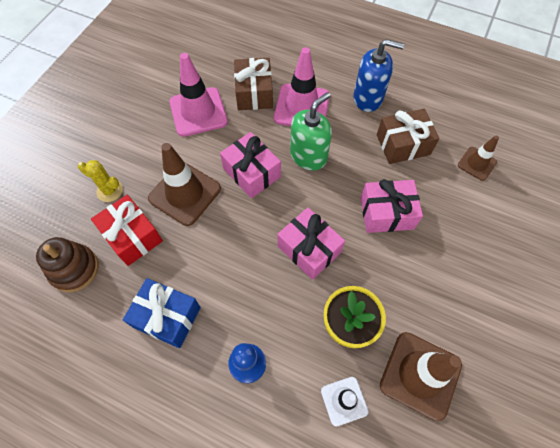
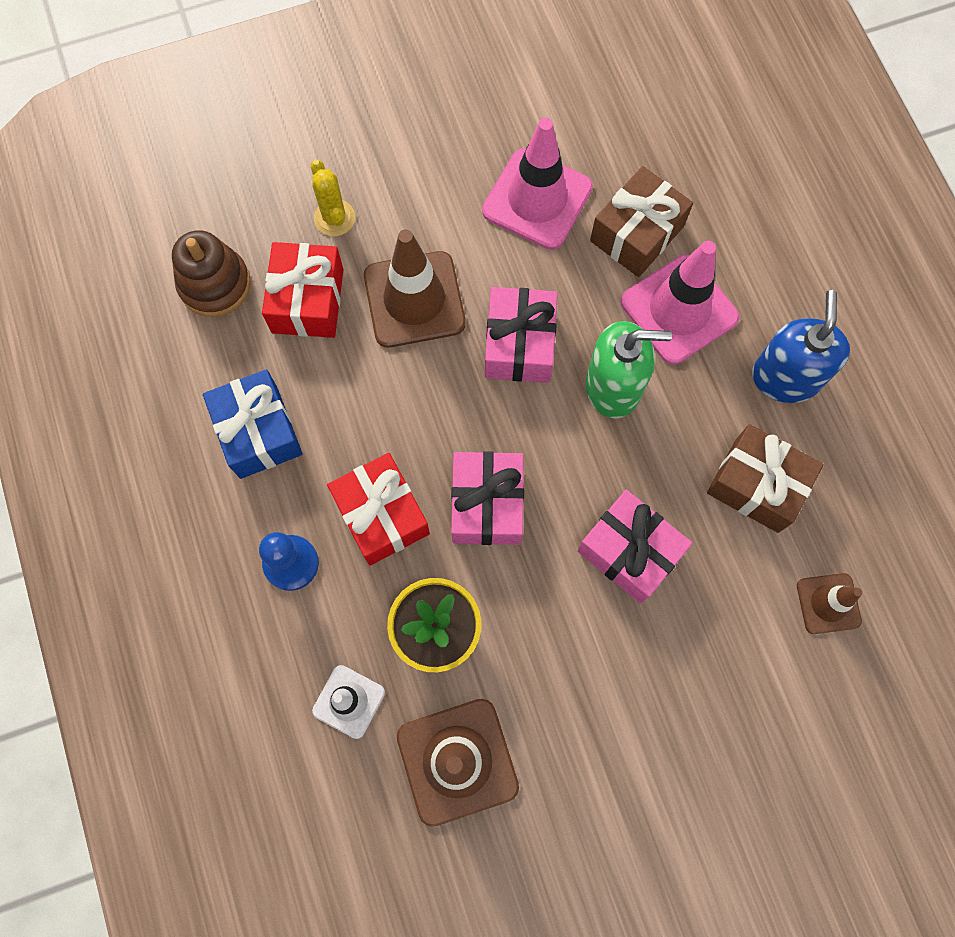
camera: 45 degrees right, 10 degrees up
(267, 298) = (381, 515): none -> red gift
(368, 98) = (785, 377): blue soap dispenser -> blue soap dispenser turned 135 degrees counterclockwise

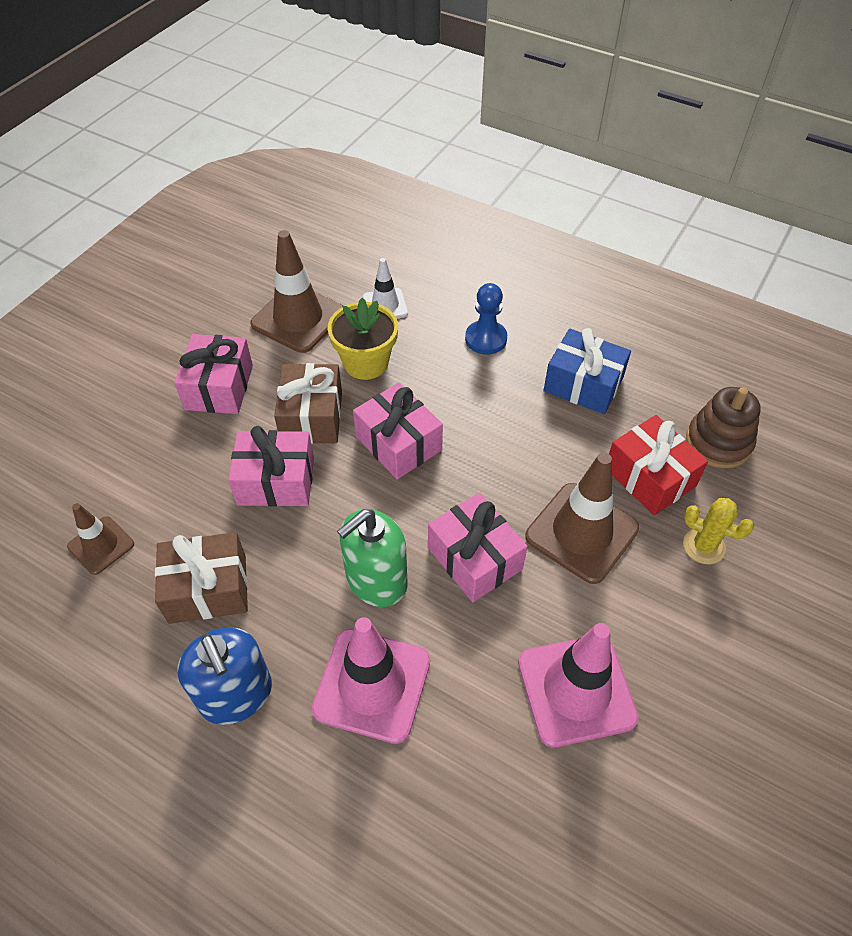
camera: 140 degrees right, 20 degrees down
(381, 515) = (459, 394): red gift -> none
(610, 721) = (219, 387): none -> pink gift
(636, 233) = (465, 728): brown gift -> brown gift (312, 417)

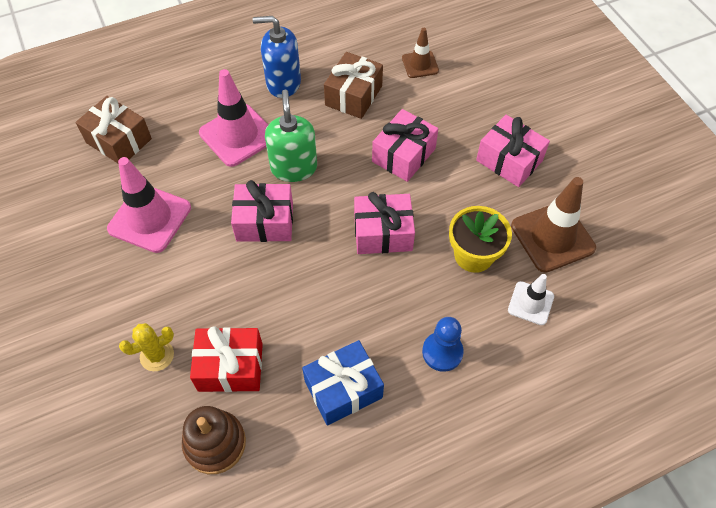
camera: 125 degrees right, 5 degrees up
(312, 417) = (444, 197): brown gift -> brown gift (119, 141)
(581, 532) = (230, 291): brown traffic cone -> none

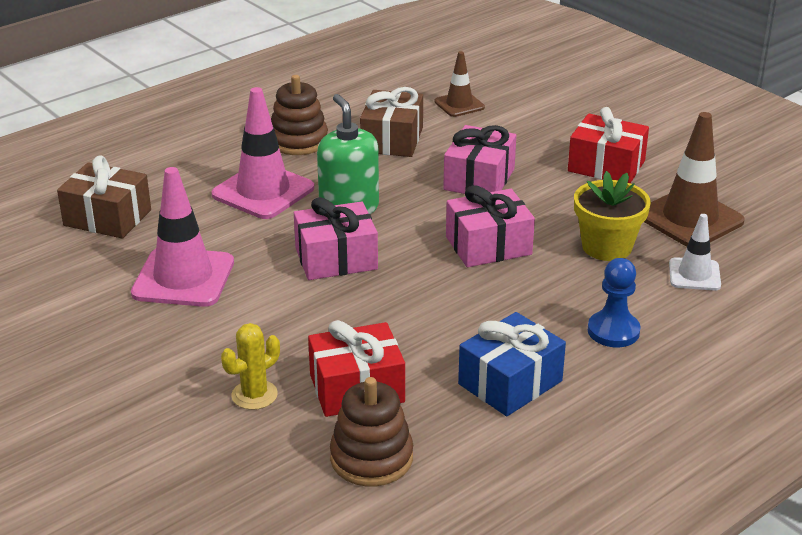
camera: 15 degrees left, 25 degrees down
(283, 83) = (298, 141): blue soap dispenser -> brown stacking toy
(509, 160) = (606, 166): pink gift -> red gift

